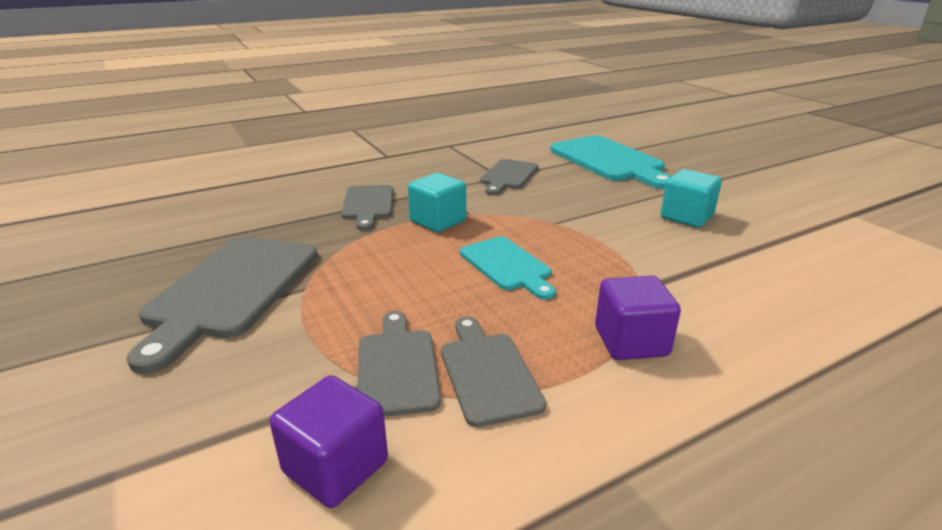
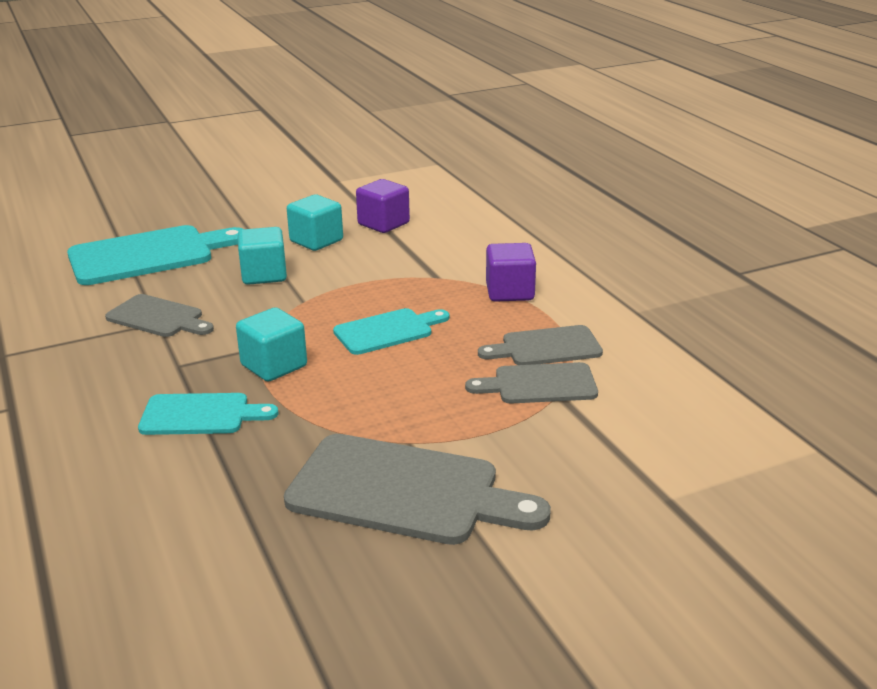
camera: 85 degrees left, 0 degrees up
(336, 467) = (645, 404): purple cube -> purple cube (383, 224)
(368, 204) = (200, 415): grey cutting board -> turquoise cutting board
(598, 202) = (264, 275): none -> turquoise cube

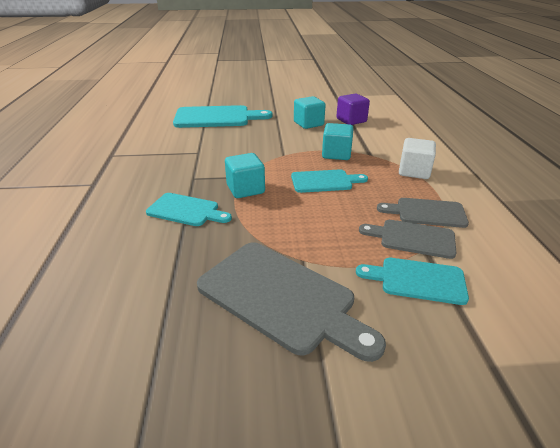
camera: 20 degrees right, 5 degrees up
(158, 317) = (200, 150): grey cutting board -> none
(264, 275) = (270, 137): turquoise cube -> turquoise cube (336, 154)
(510, 292) = (414, 171): purple cube -> white cube
(562, 433) = (417, 280): none -> turquoise cutting board

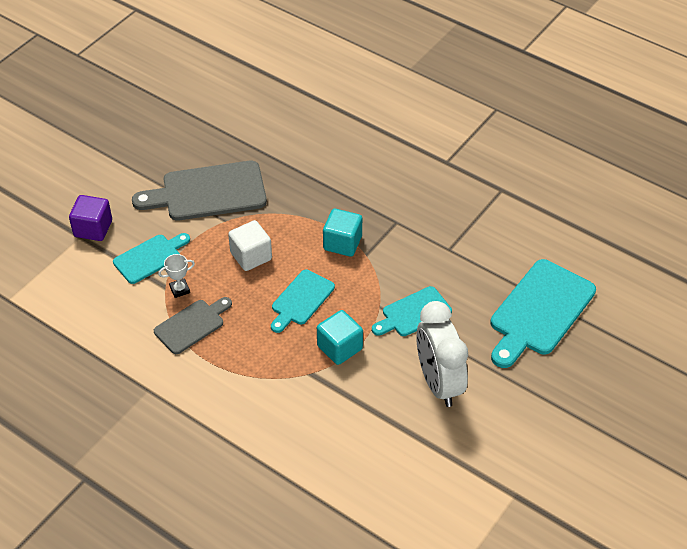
camera: 130 degrees right, 15 degrees up
(186, 210) = (346, 195): turquoise cutting board -> turquoise cutting board (413, 313)
(308, 124) = (438, 383): turquoise cube -> white clock
(351, 120) = (408, 433): purple cube -> purple cube (93, 228)
(413, 238) = (179, 289): grey cutting board -> white trophy
(414, 171) = (247, 376): white cube -> white cube (251, 256)

